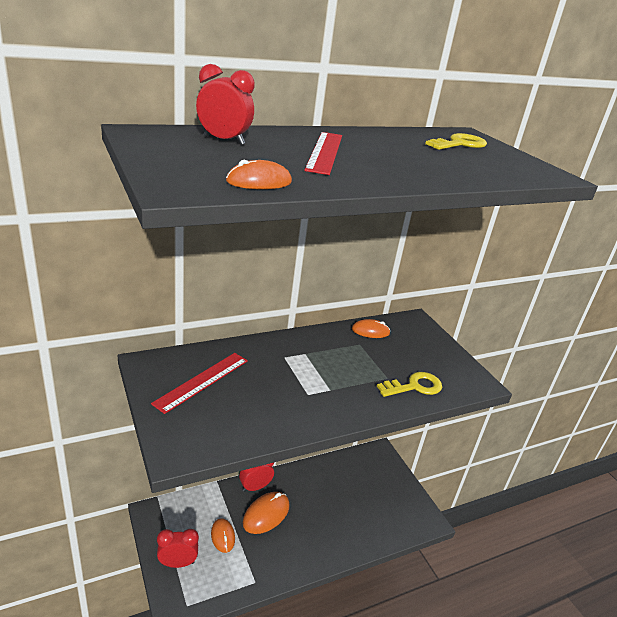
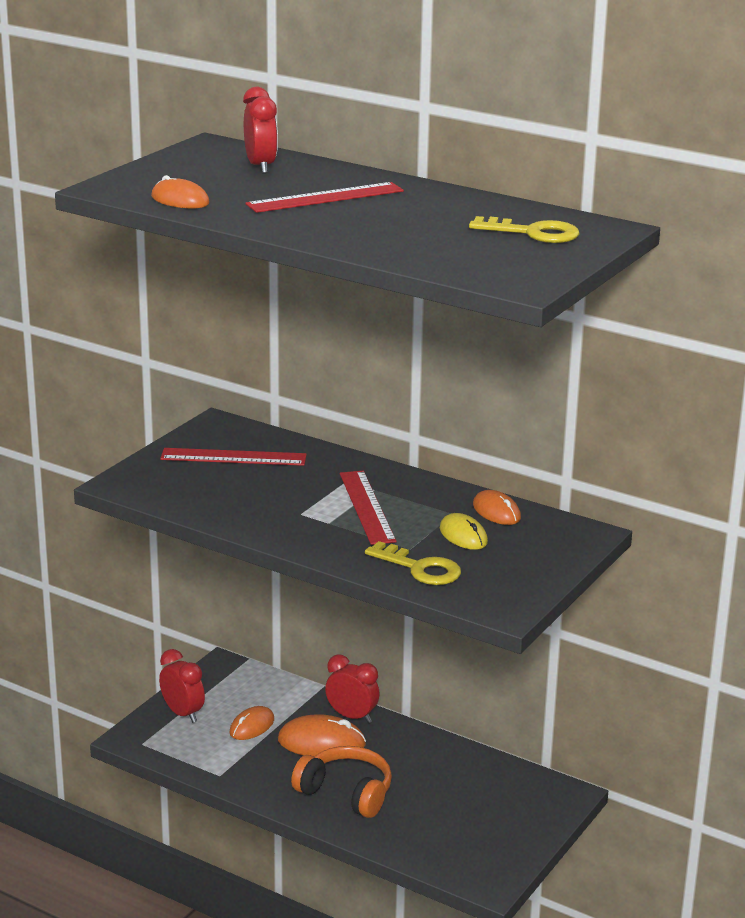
camera: 60 degrees right, 5 degrees down
(318, 531) = (346, 792): none -> orange headphones
(324, 366) = (366, 507): none -> red ruler
(388, 354) = (463, 535): none -> yellow mouse

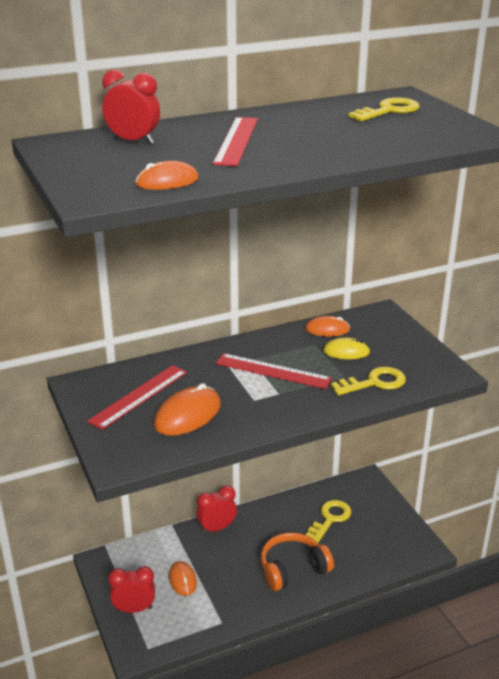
camera: 55 degrees left, 5 degrees up
(321, 742) = (231, 555): orange mouse -> orange mouse (188, 415)
(459, 790) = (330, 519): none -> yellow key

